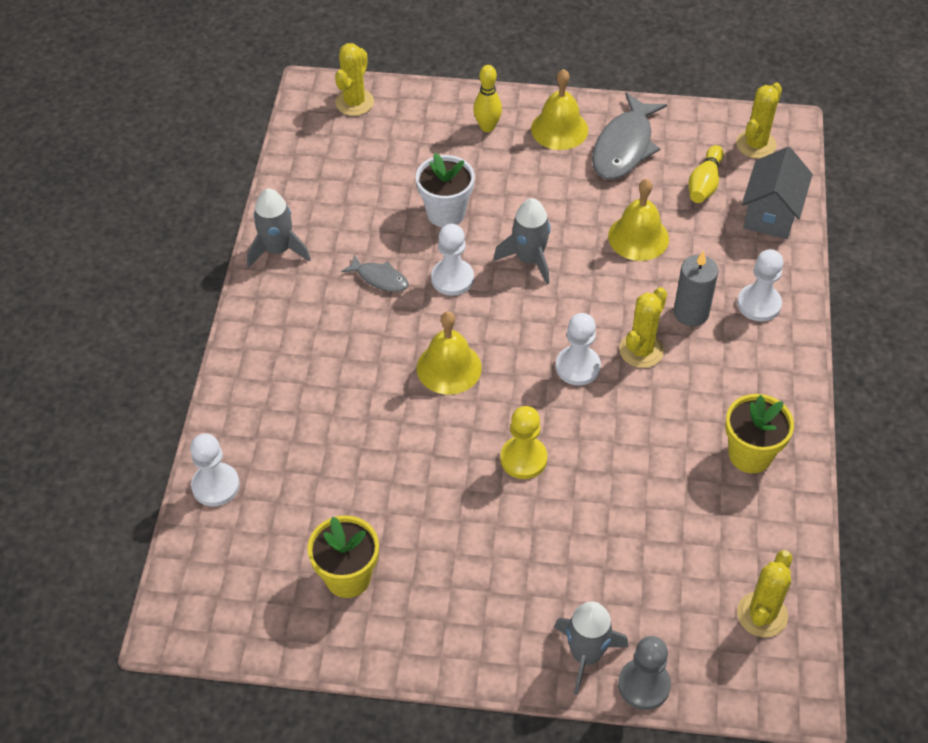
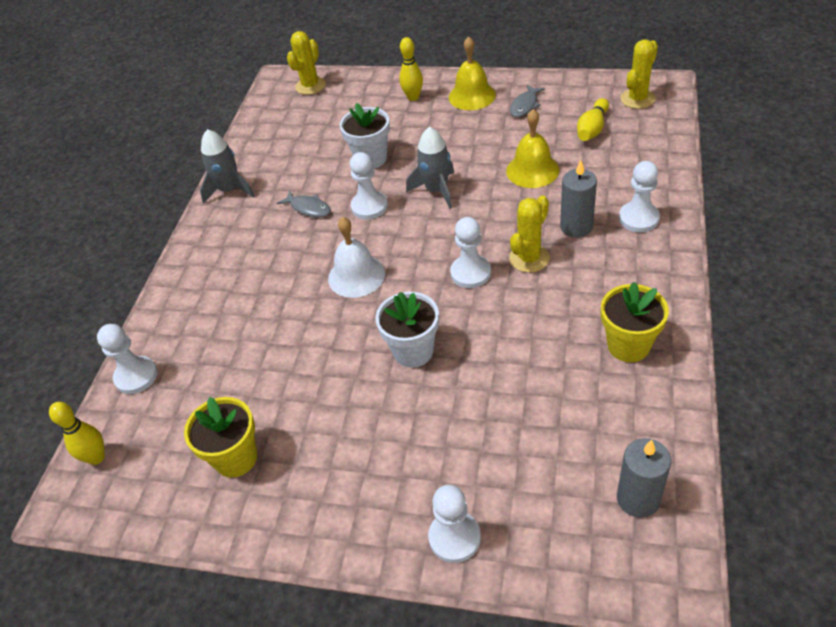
camera: 10 degrees right, 5 degrees down
(193, 578) = (96, 457): none -> yellow bowling pin
(449, 367) = (356, 276): yellow bell -> white bell
(523, 459) = (413, 351): yellow pawn -> white flower pot
(586, 655) = (454, 537): grey rocket -> white pawn
(624, 147) = (525, 105): grey fish -> grey fish, size x0.53
(644, 685) = (511, 570): grey pawn -> none
(762, 614) = (638, 499): yellow cactus -> grey candle
(771, 214) = (650, 149): grey house -> none

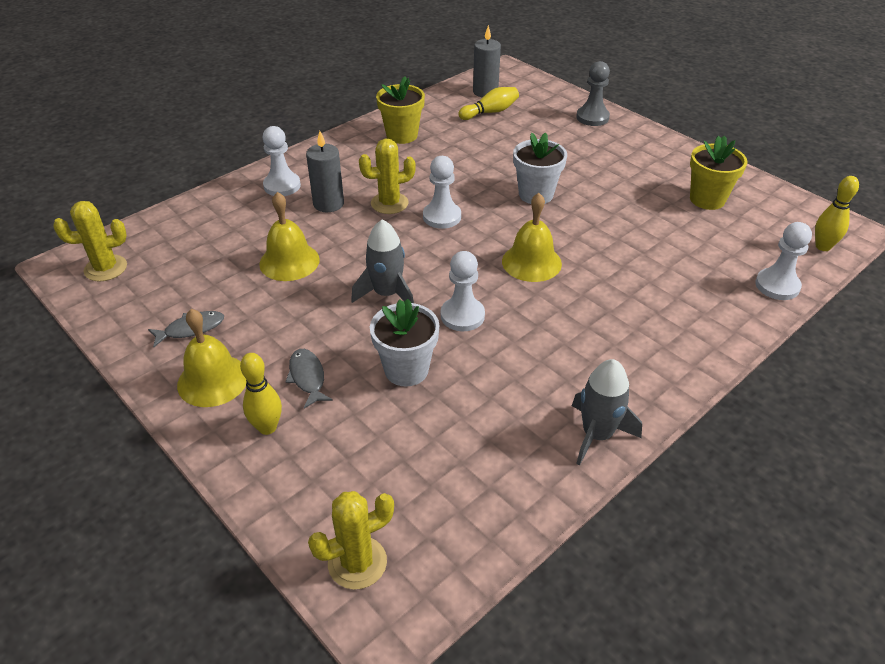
camera: 150 degrees left, 5 degrees down
(308, 208) = (523, 351): grey fish -> grey fish (307, 377)
(356, 276) = (531, 262): white bell -> yellow bell
(454, 537) = (592, 117): white pawn -> grey pawn
(592, 129) = (187, 266): yellow bowling pin -> yellow bowling pin (490, 112)

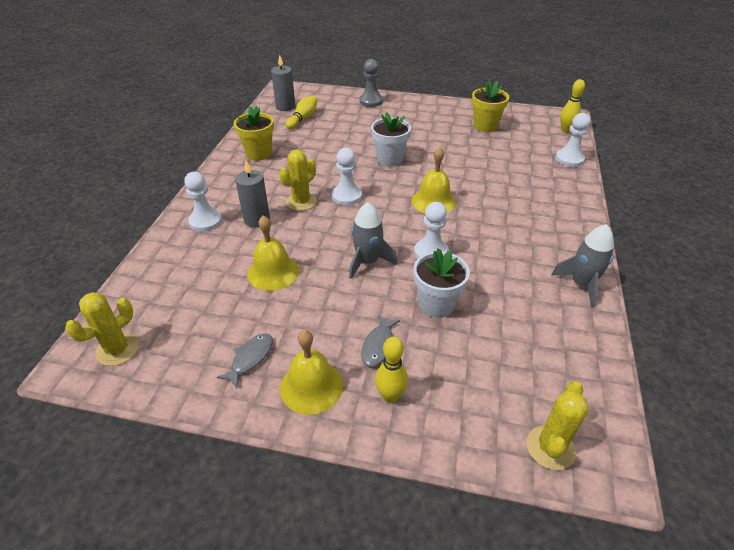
camera: 35 degrees left, 0 degrees up
(307, 377) = (378, 345): grey fish -> grey fish turned 105 degrees counterclockwise

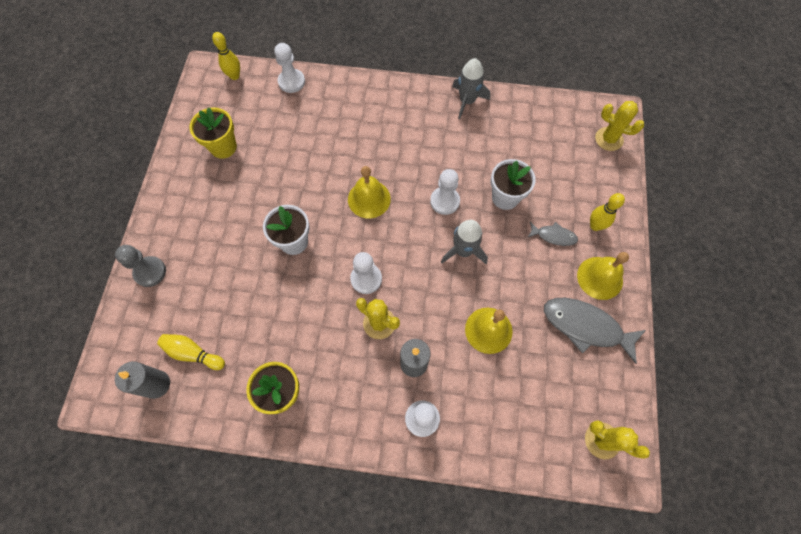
camera: 95 degrees left, 25 degrees up
(250, 358) = (586, 327): grey fish -> grey fish, size x1.89

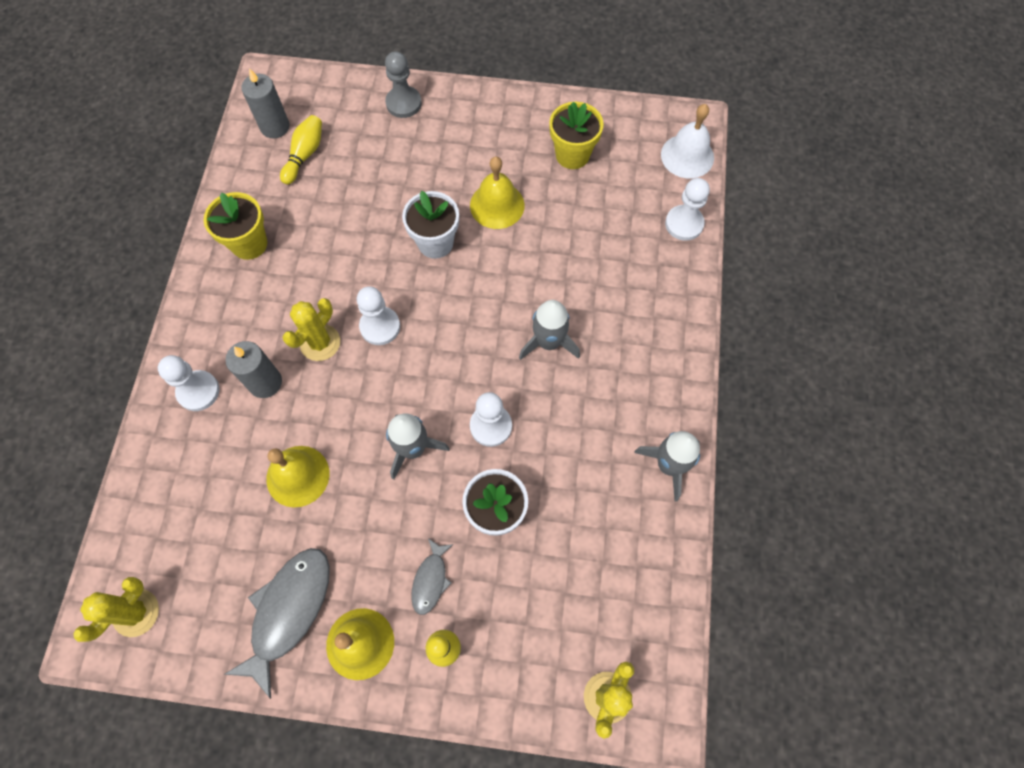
camera: 90 degrees right, 0 degrees up
(234, 76) = (687, 156): yellow bowling pin -> white bell
(369, 199) = (495, 327): yellow bell -> yellow bell (497, 205)
(381, 165) = (549, 342): none -> grey rocket

